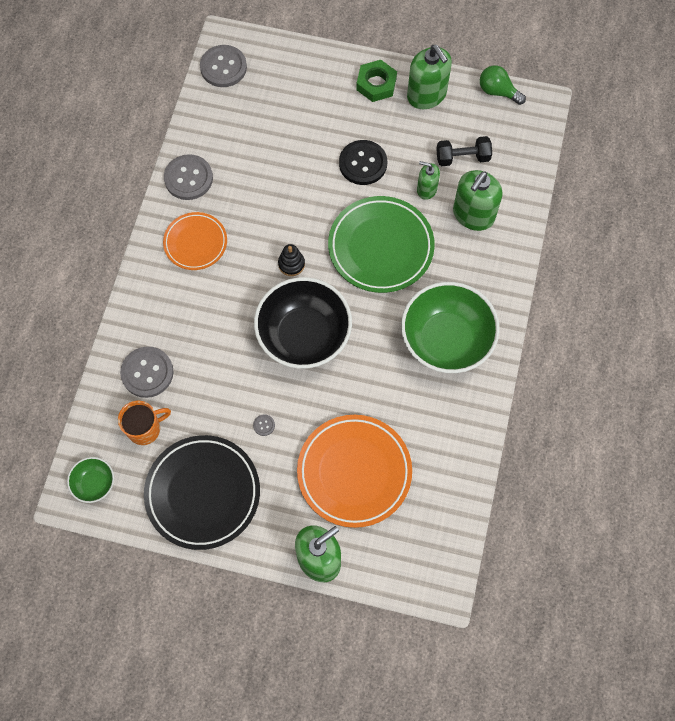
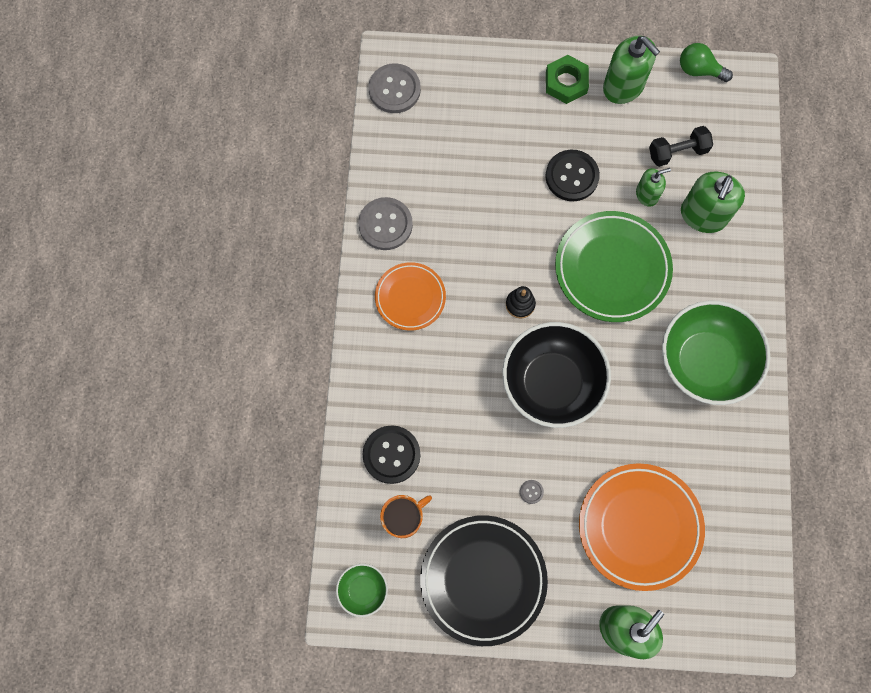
camera: 10 degrees left, 5 degrees up
(147, 373) = (391, 455): grey button -> black button
(426, 189) = (647, 194): green soap dispenser -> green soap dispenser turned 150 degrees clockwise

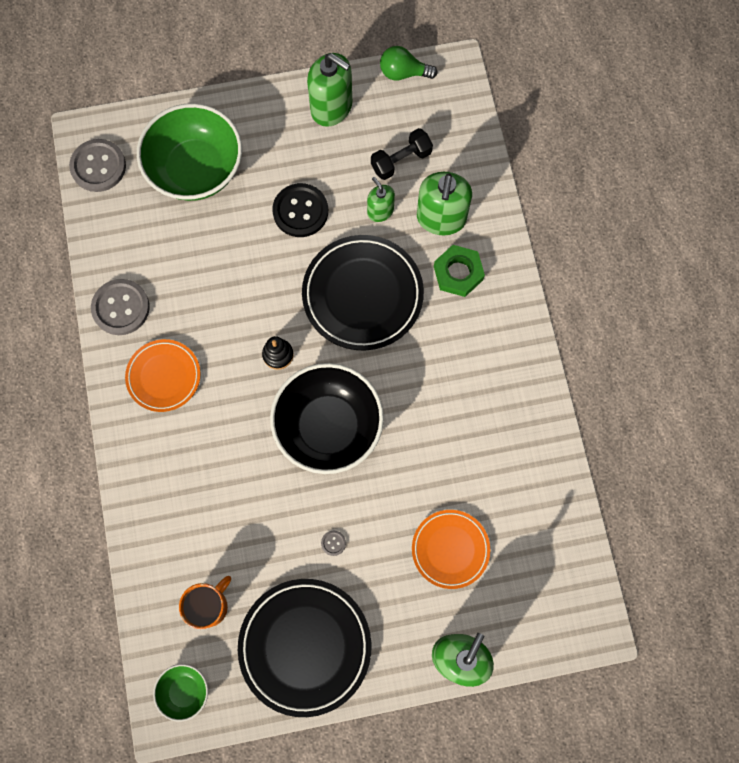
camera: 15 degrees left, 0 degrees up
(391, 455) = (181, 543): black button -> none
(566, 82) = (273, 117): green nut -> green nut (458, 273)
(612, 269) = (362, 295): green plate -> black plate
(639, 527) = (450, 549): orange plate -> orange plate, size x0.60
(647, 194) = (380, 211): green soap dispenser -> green soap dispenser turned 90 degrees counterclockwise
(705, 361) = (477, 365): green bowl -> green bowl (196, 169)

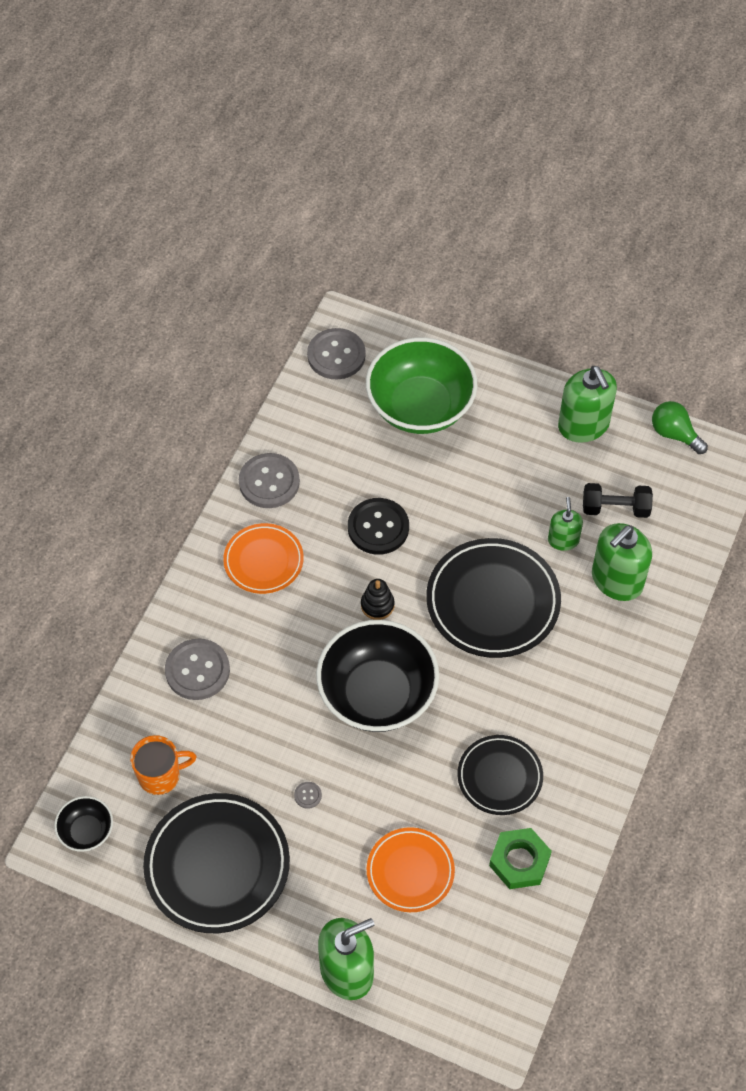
camera: 35 degrees right, 15 degrees down
(176, 501) = (197, 670): none -> grey button
(184, 691) = (86, 831): green bowl -> black bowl
(300, 211) = (488, 497): black button -> black button (378, 527)
(458, 273) = (597, 637): green nut -> green nut (519, 861)
(463, 430) = (499, 777): none -> black plate

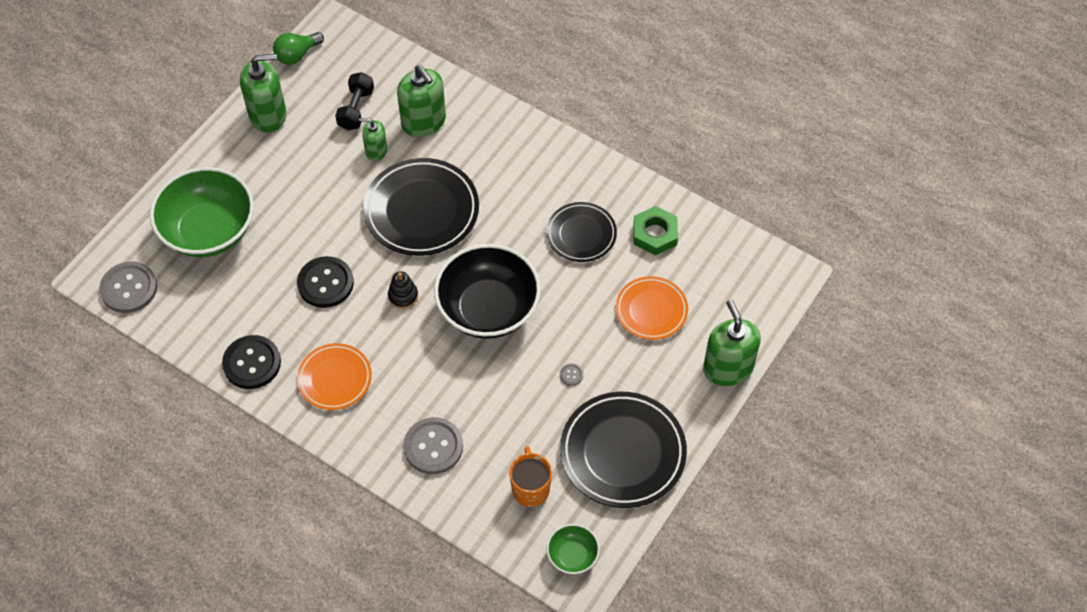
camera: 80 degrees left, 0 degrees up
(86, 831) = (572, 556): black bowl -> green bowl
(269, 482) = (252, 363): grey button -> black button

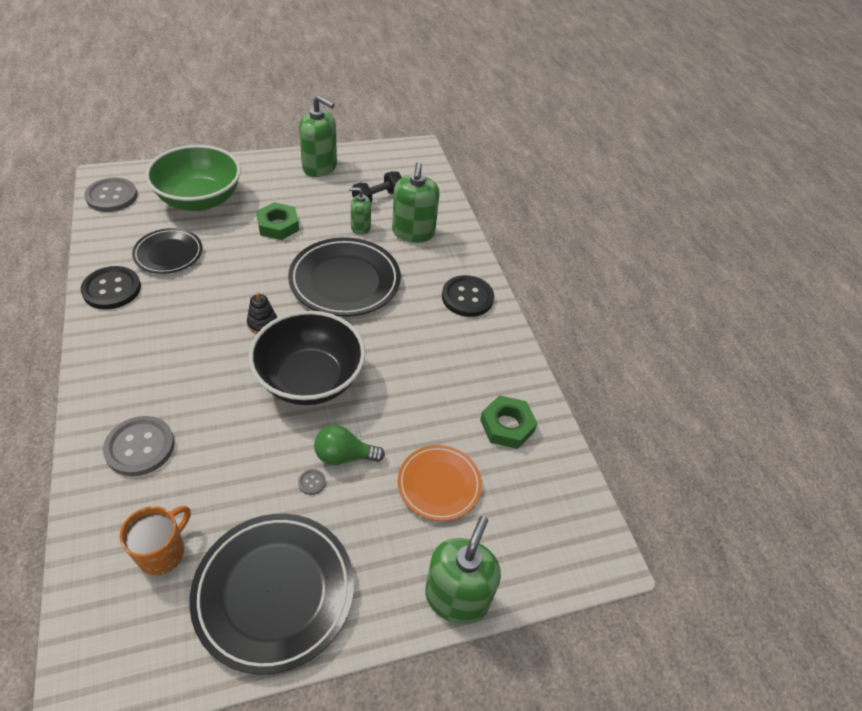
camera: 35 degrees right, 10 degrees down
(297, 55) = (378, 150): green light bulb -> green light bulb (344, 456)
(307, 203) = (278, 225): none -> green nut
(325, 283) = (224, 278): black button -> black button (467, 297)
(335, 379) = (145, 341): orange plate -> none
(376, 151) = (360, 227): green soap dispenser -> green soap dispenser turned 45 degrees counterclockwise
(572, 556) = (115, 654): green bowl -> none
(581, 234) = (444, 381): black plate -> black plate (168, 254)

